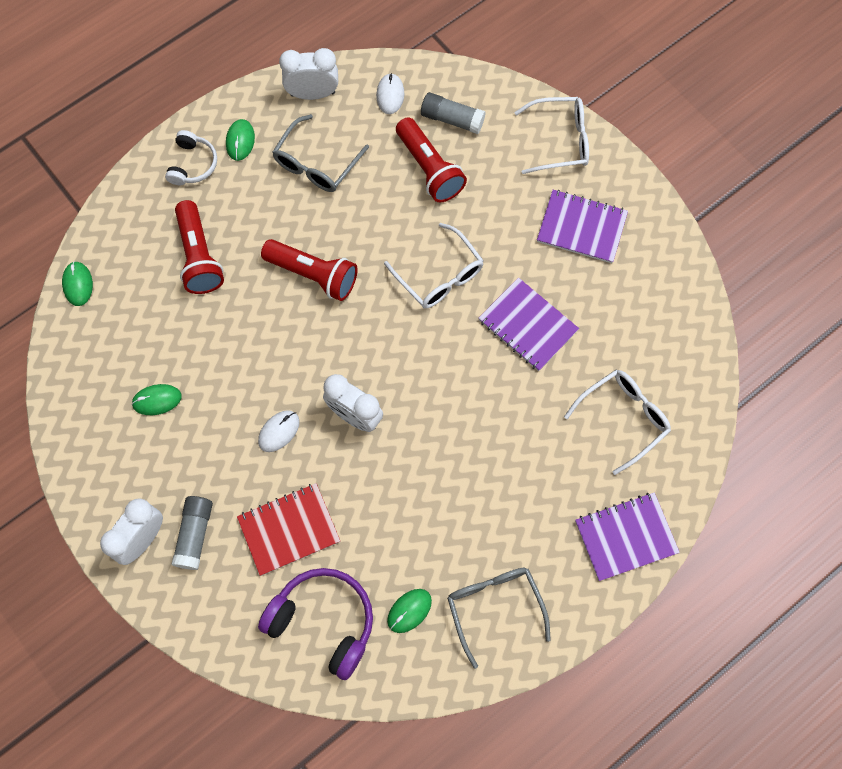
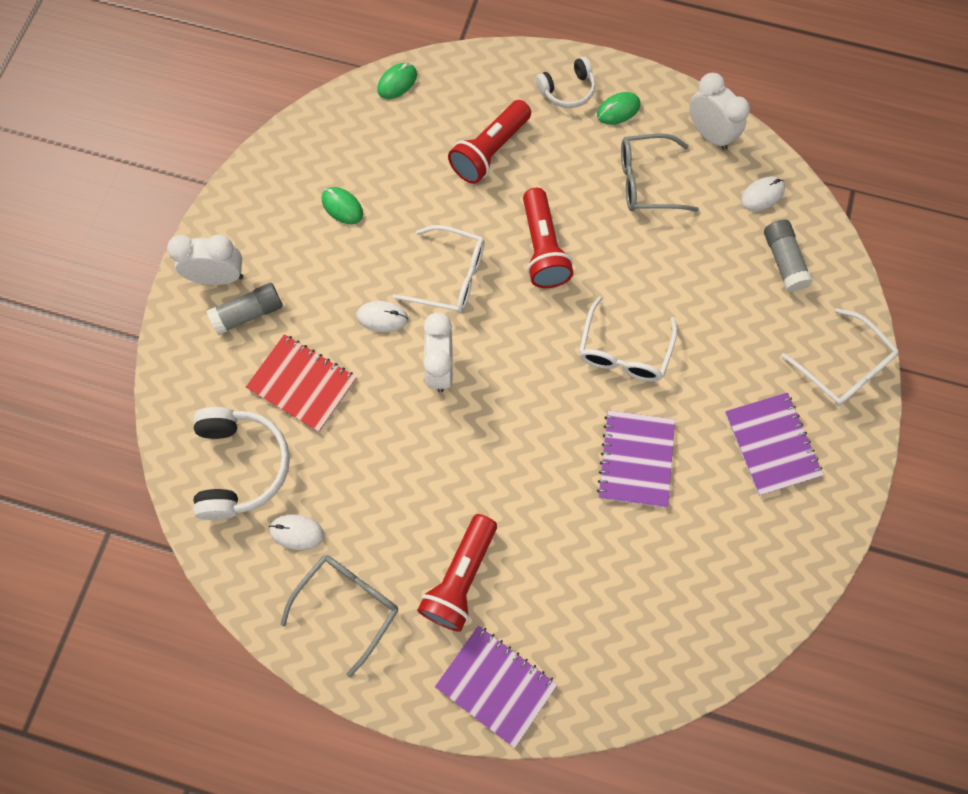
camera: 55 degrees right, 0 degrees up
(323, 621) = (241, 466): purple headphones -> white headphones
(409, 611) = (296, 532): green mouse -> white mouse
(429, 169) = (718, 274): red flashlight -> red flashlight (460, 578)
(622, 419) = (609, 607): white glasses -> white glasses (449, 277)

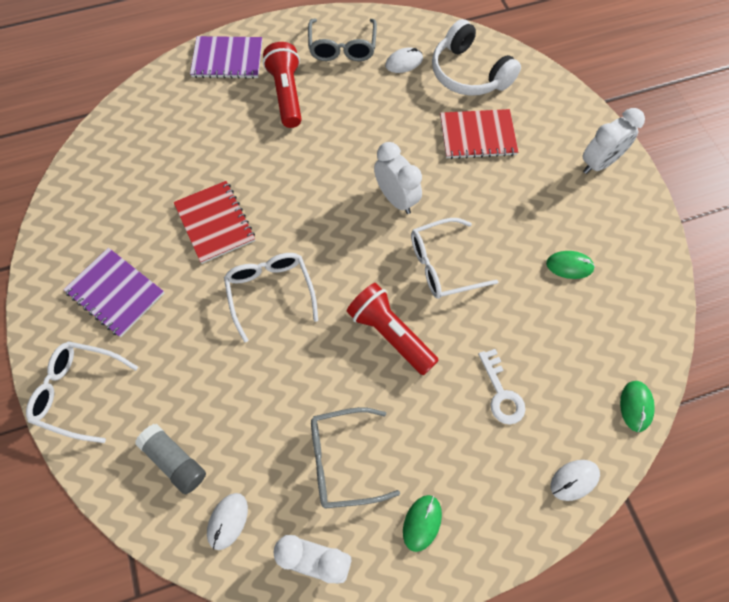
camera: 145 degrees right, 5 degrees down
(248, 314) = (554, 154): grey glue stick -> none
(382, 317) = (465, 207): white mouse -> white mouse (574, 480)
(489, 151) = (501, 393): red flashlight -> white key
(567, 90) = (484, 511): white headphones -> none
(636, 459) = (215, 223): purple notebook -> red notebook
(648, 181) = (344, 460): grey glasses -> grey glasses turned 150 degrees counterclockwise

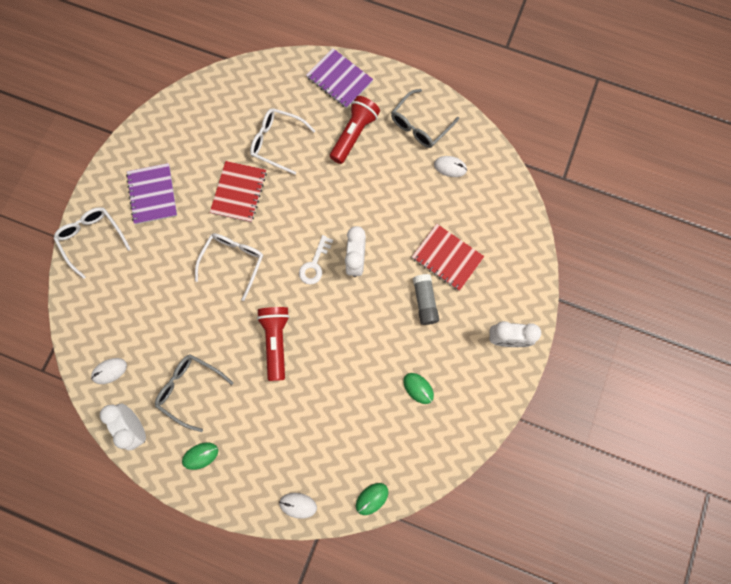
camera: 40 degrees right, 10 degrees up
(175, 461) = (109, 317): grey glue stick -> grey glue stick (425, 301)
(444, 265) = (344, 325): white glasses -> white glasses (277, 143)
(468, 74) = (485, 208): white headphones -> none
(501, 393) = (305, 427): white key -> white key (314, 264)

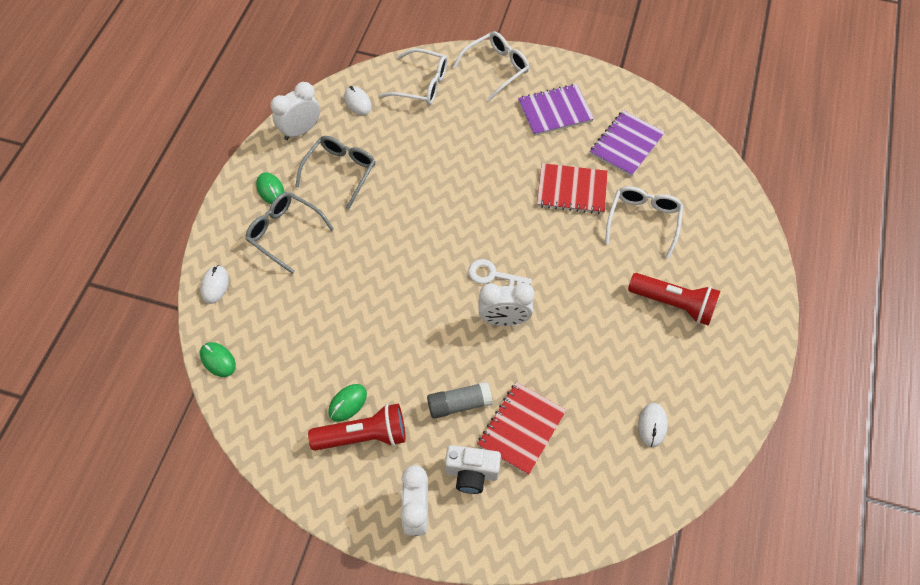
camera: 85 degrees right, 15 degrees down
(233, 263) = (485, 194): white glasses -> white glasses (421, 84)
(276, 341) = (397, 246): red flashlight -> red flashlight (364, 436)
(339, 79) = (747, 280): purple notebook -> purple notebook (626, 144)
(420, 125) = (707, 383): grey glasses -> grey glasses (285, 233)
(479, 297) = (471, 473): none -> white camera

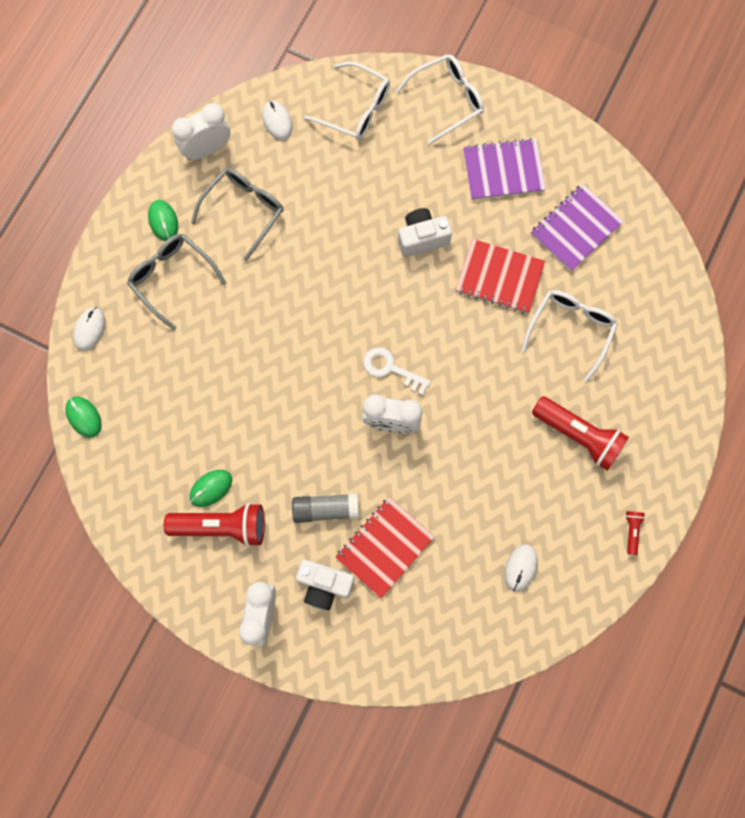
camera: 10 degrees right, 15 degrees up
(498, 170) = (422, 238): none -> white camera
(744, 376) = (632, 531): none -> red flashlight

